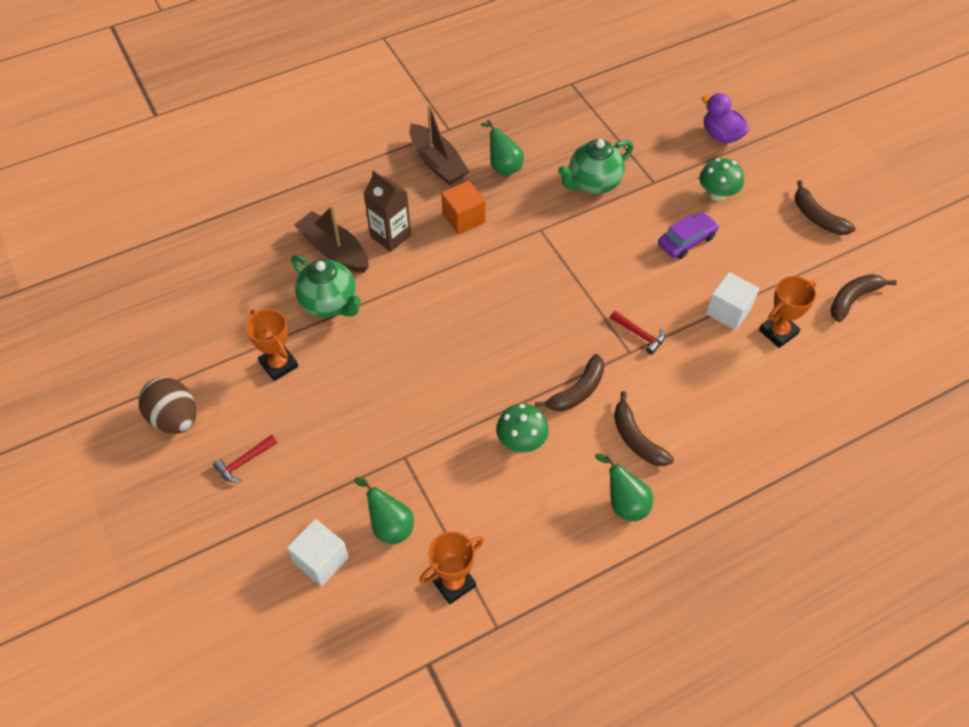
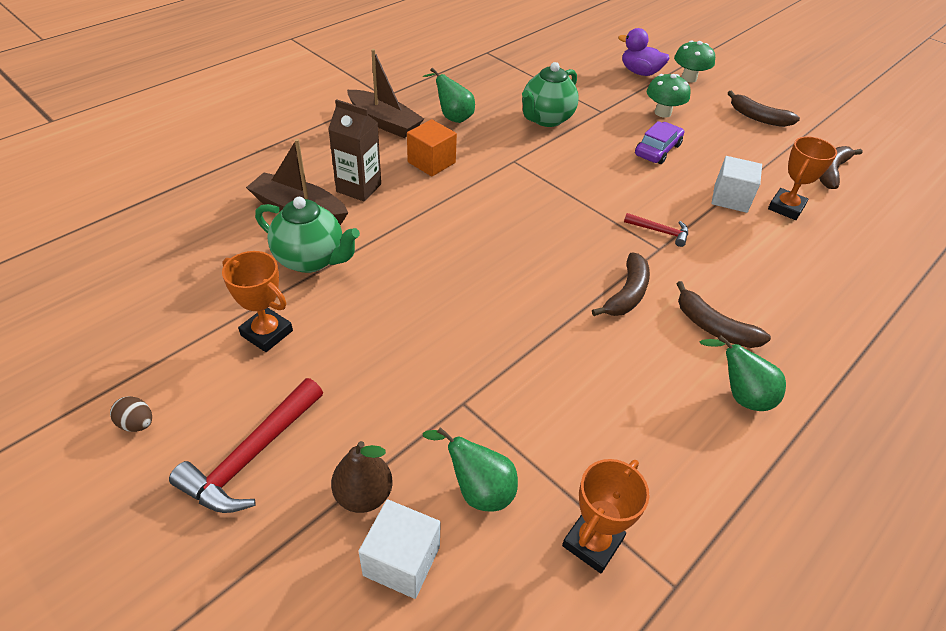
camera: 20 degrees left, 10 degrees down
(175, 418) = (137, 424): brown egg -> brown egg, size x0.47
(244, 462) = (251, 456): red hammer -> red hammer, size x1.82
(310, 508) = (363, 495): none -> brown pear
(521, 441) = (593, 355): green mushroom -> green mushroom (689, 78)

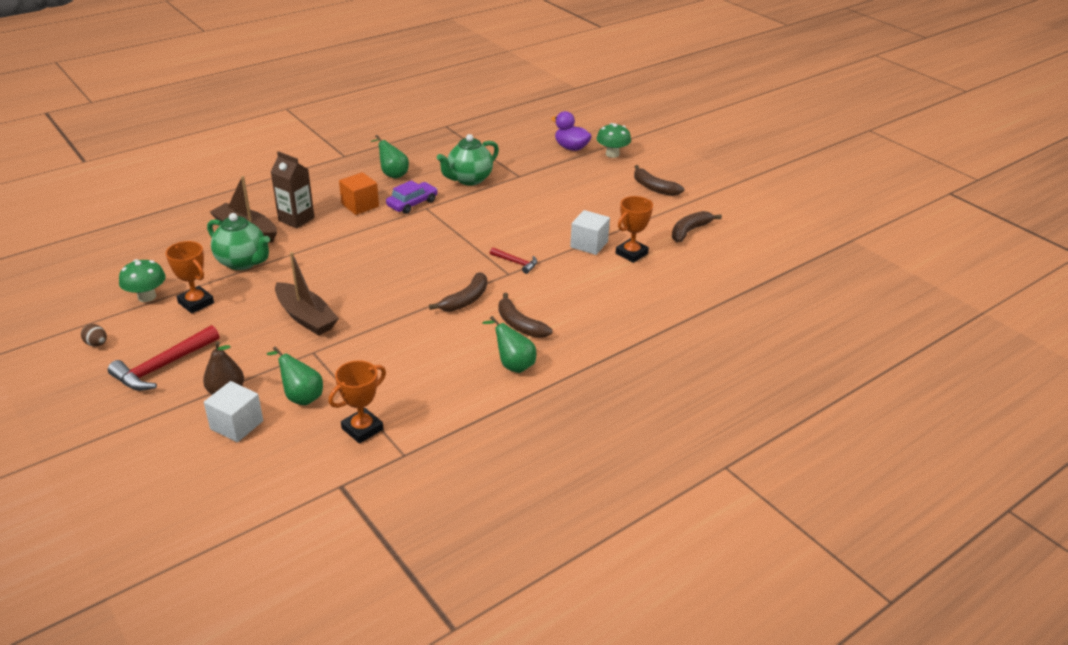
camera: 10 degrees right, 10 degrees down
(384, 122) = (336, 175): brown boat -> brown boat (306, 317)
(657, 150) = (549, 207): purple car -> purple car (412, 203)
(662, 113) = (572, 180): green mushroom -> green mushroom (147, 297)

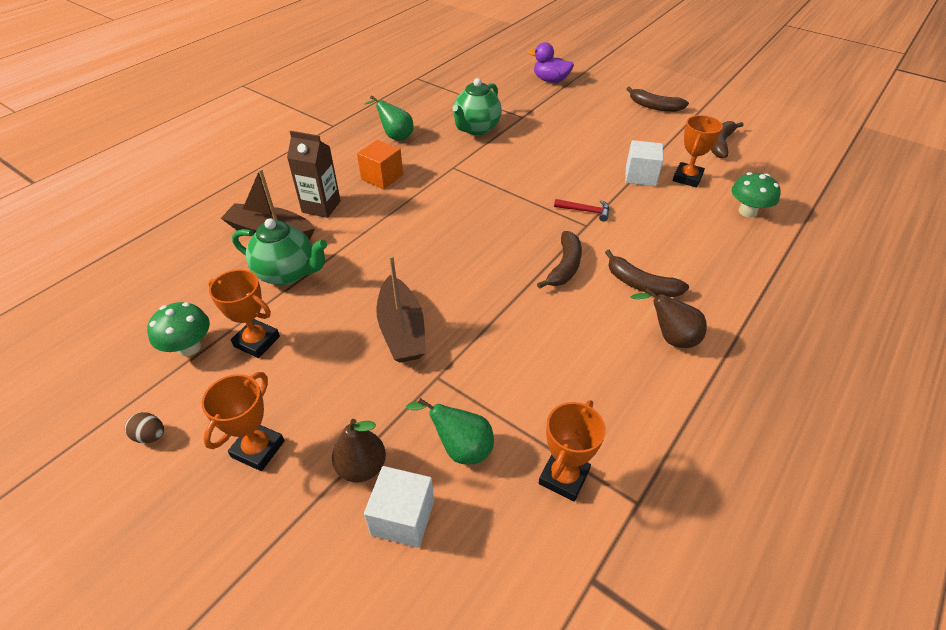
camera: 15 degrees left, 10 degrees up
(163, 367) = (258, 449): red hammer -> orange trophy
(306, 317) = (402, 330): brown boat -> brown boat turned 45 degrees clockwise
(412, 203) = (436, 165): purple car -> none
(513, 365) = (670, 337): green pear -> brown pear
(612, 154) = (592, 80): green mushroom -> green mushroom (747, 211)

